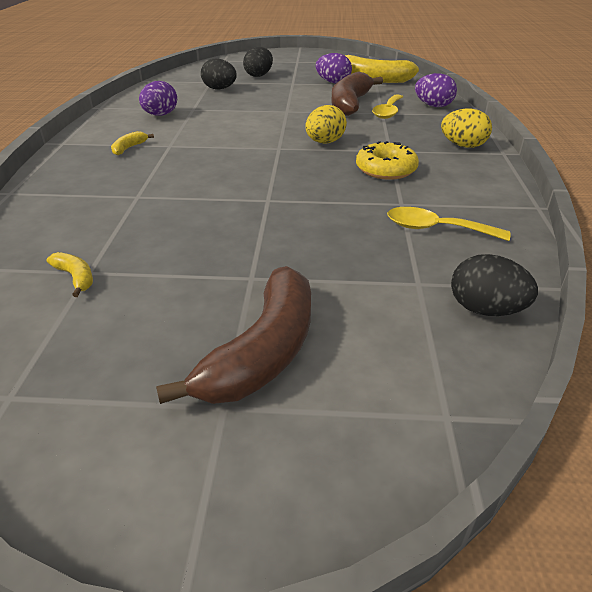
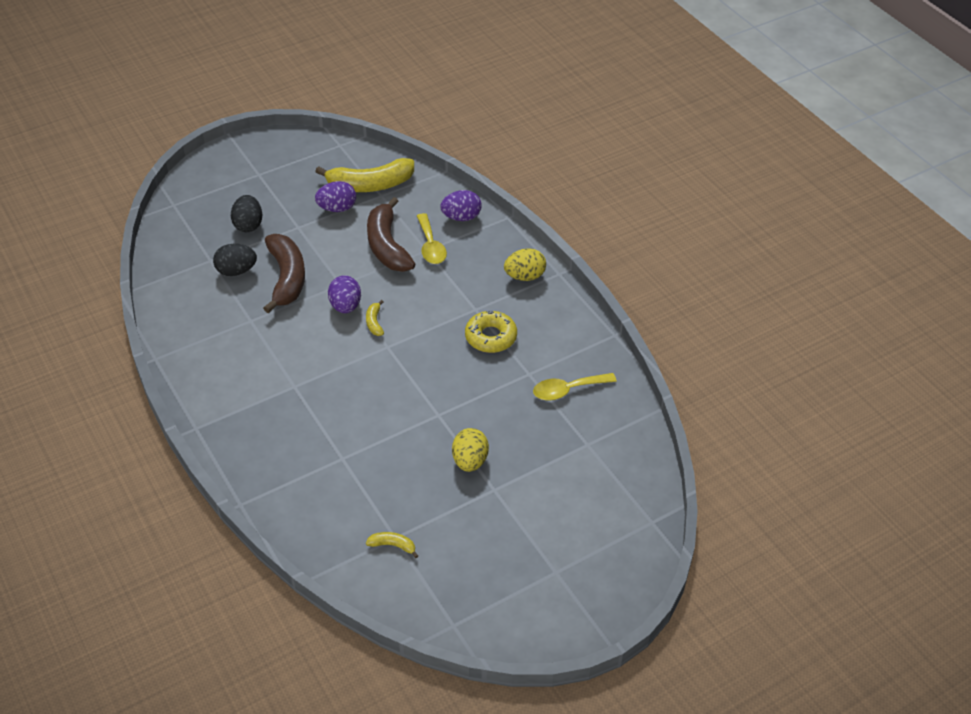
camera: 35 degrees left, 10 degrees up
(129, 148) = (264, 406): yellow banana -> yellow banana (374, 322)
(160, 115) = (231, 344): purple egg -> purple egg (345, 306)
(263, 351) = (546, 534): brown banana -> brown banana (286, 278)
(325, 142) = (417, 321): yellow egg -> yellow egg (470, 461)
(485, 310) = (633, 446): black egg -> none

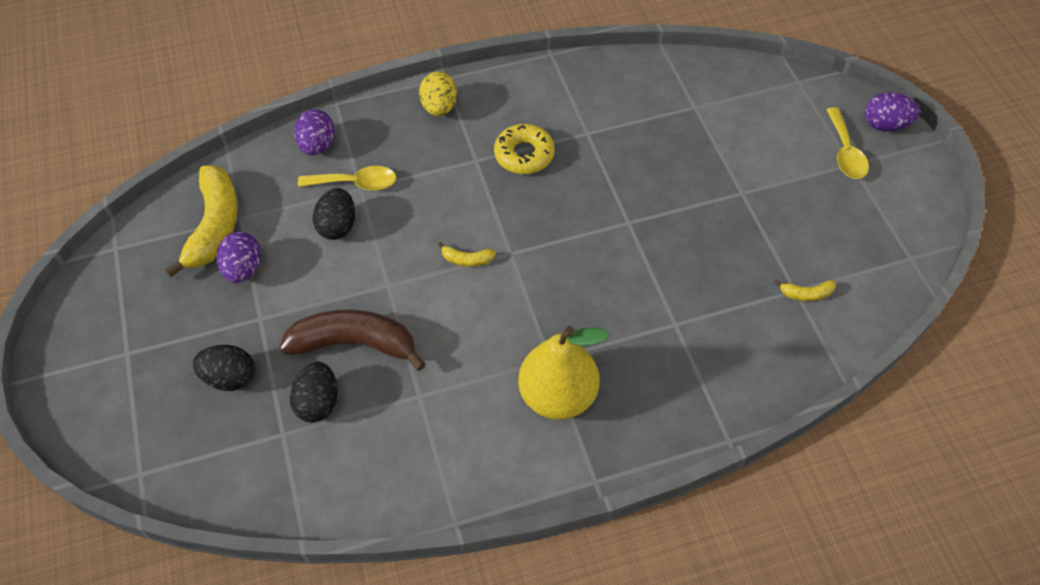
camera: 75 degrees left, 10 degrees up
(263, 396) = (558, 395): none -> yellow pear
(345, 306) = (429, 285): purple egg -> purple egg (885, 125)
(387, 246) = (338, 226): brown banana -> black egg
(393, 545) = (806, 294): yellow banana -> yellow banana turned 120 degrees counterclockwise
(470, 461) = (700, 206): yellow egg -> none
(567, 390) = (619, 107): yellow spoon -> yellow spoon (845, 152)

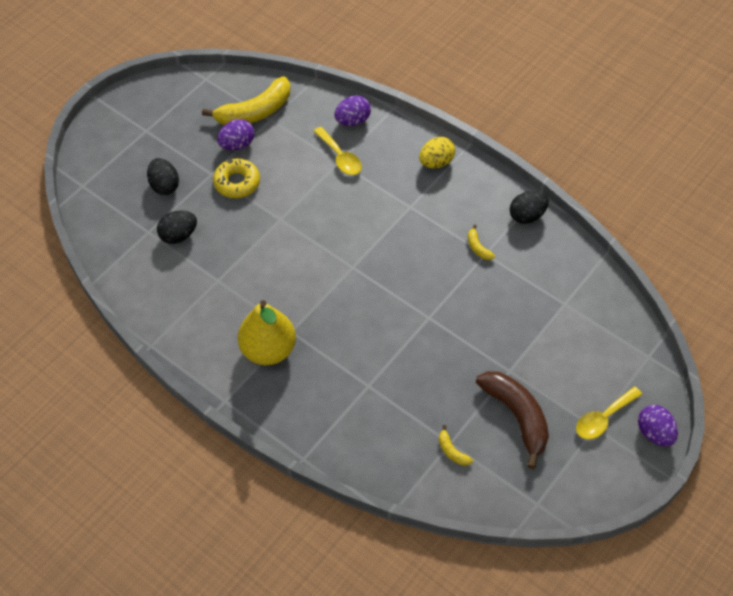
camera: 55 degrees right, 0 degrees up
(338, 226) = (302, 169): black egg -> black egg (527, 216)
(354, 344) = (228, 228): brown banana -> brown banana (516, 416)
(467, 259) = (329, 247): yellow banana -> yellow banana (478, 247)
(524, 155) = (436, 230): yellow donut -> yellow donut (237, 182)

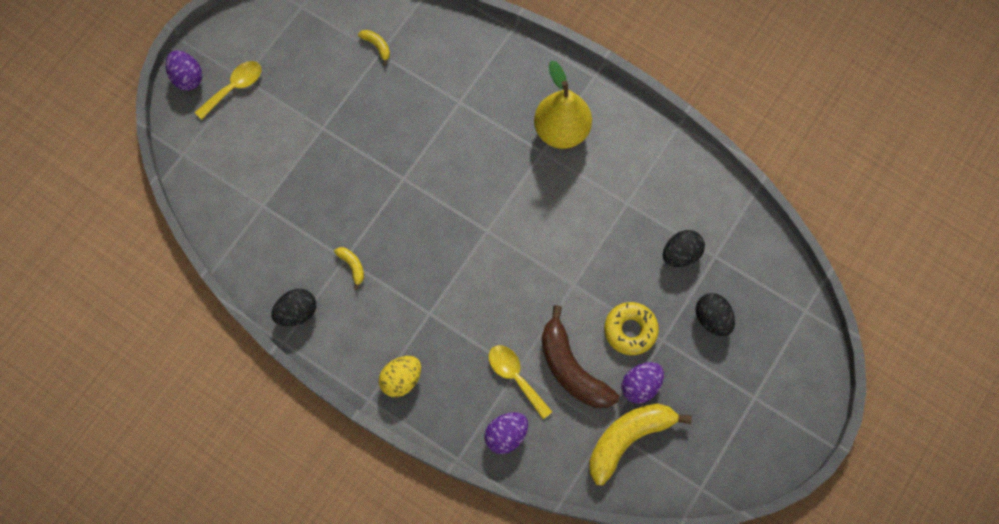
camera: 175 degrees right, 15 degrees up
(516, 416) = (316, 83): brown banana -> brown banana (571, 368)

